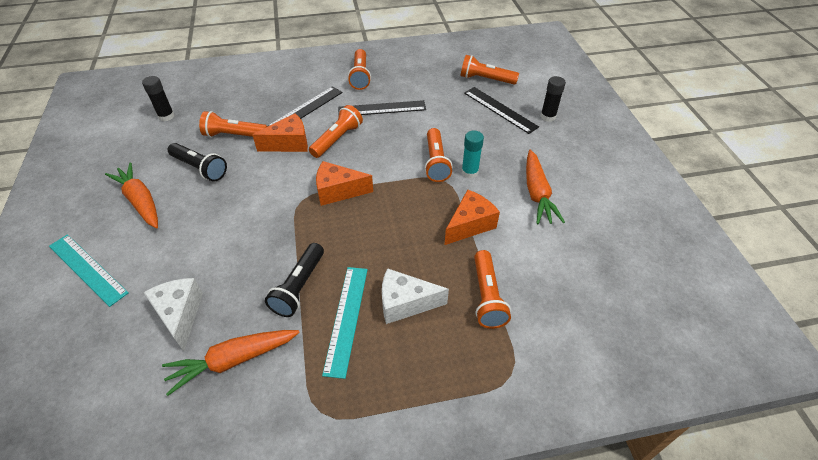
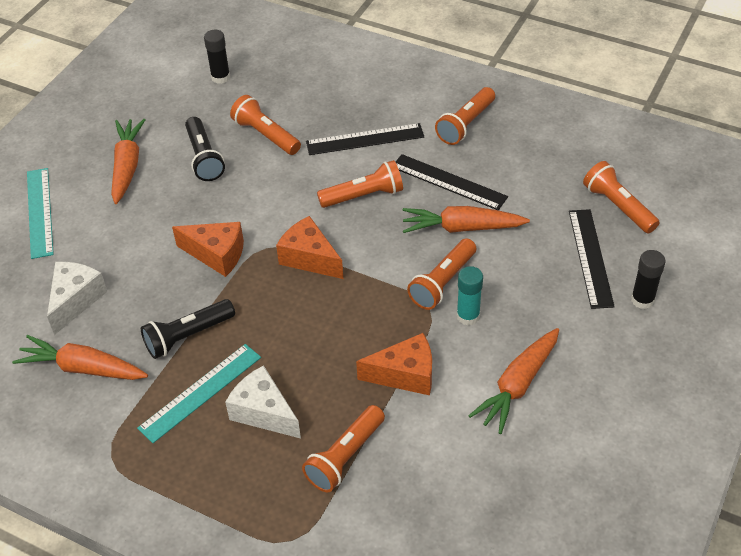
camera: 40 degrees right, 0 degrees up
(289, 143) = (310, 174): orange cheese -> orange cheese (217, 254)
(415, 128) = (462, 228): none -> orange carrot

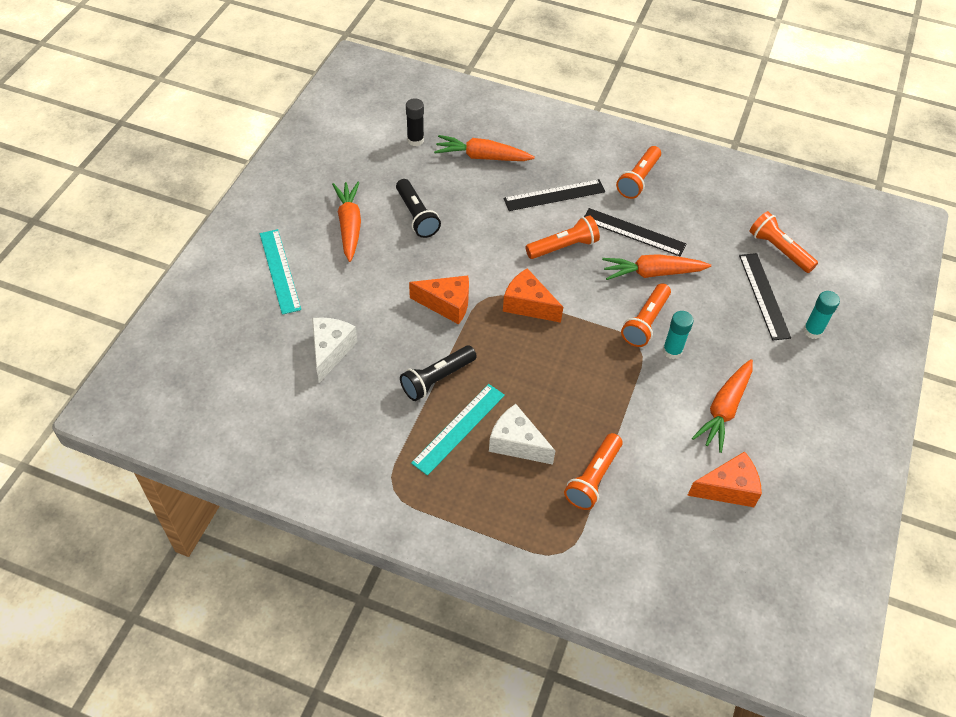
camera: 10 degrees left, 5 degrees up
(83, 368) = (351, 412): orange carrot -> orange carrot (482, 157)
(266, 135) = (467, 193): orange flashlight -> none
(405, 374) = (629, 404): orange cheese -> orange cheese (728, 488)
(642, 300) = (812, 331): black glue stick -> turquoise glue stick

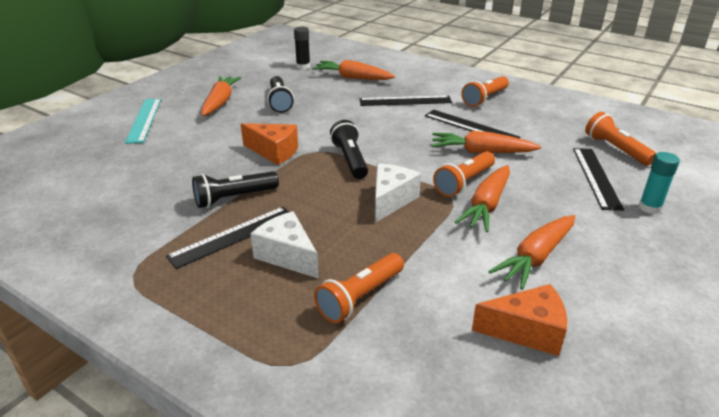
camera: 15 degrees right, 20 degrees down
(330, 351) = (148, 169): white cheese -> white cheese (390, 200)
(458, 428) = (233, 236): turquoise ruler -> black ruler
(528, 305) = (350, 160): orange cheese -> black flashlight
(563, 247) = (401, 129): orange flashlight -> none
(672, 351) = (486, 205): turquoise glue stick -> orange carrot

